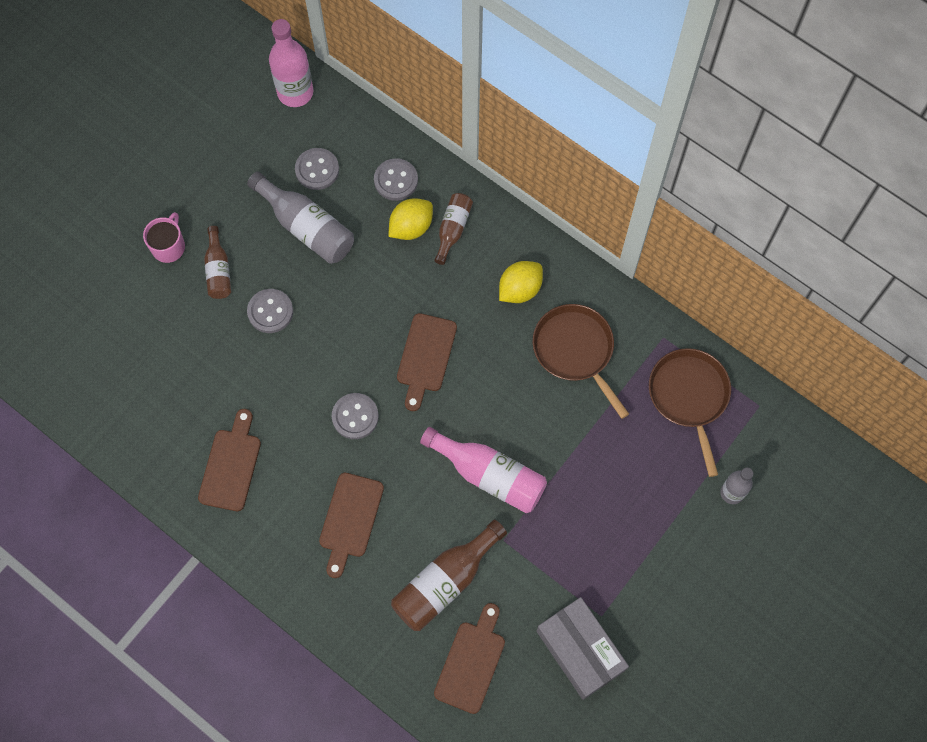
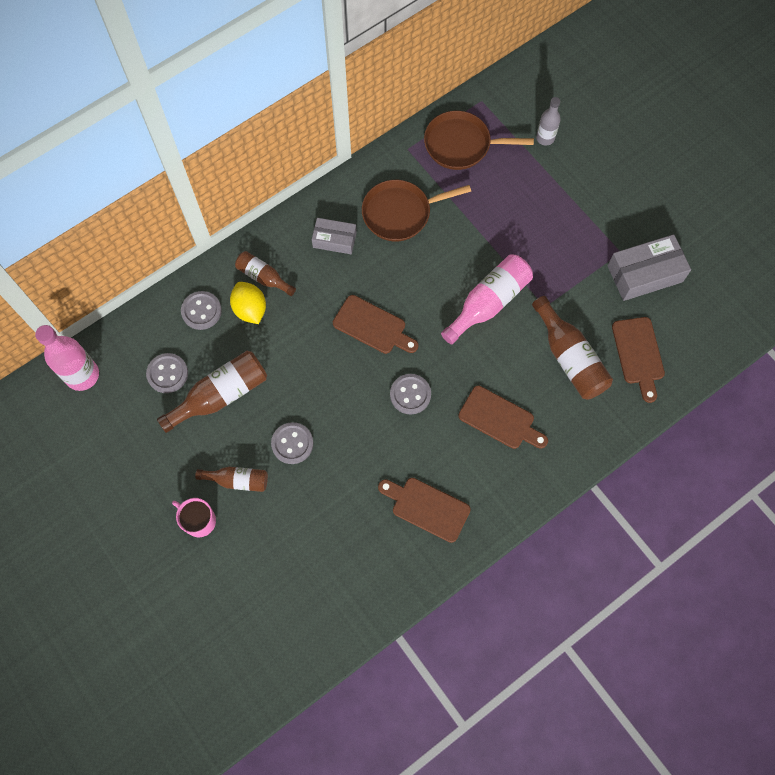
camera: 75 degrees left, 0 degrees up
(306, 227) = (221, 395): grey bottle -> brown bottle
(471, 662) = (638, 354): brown cutting board -> brown cutting board turned 135 degrees counterclockwise
(520, 289) = (334, 240): yellow lemon -> grey box

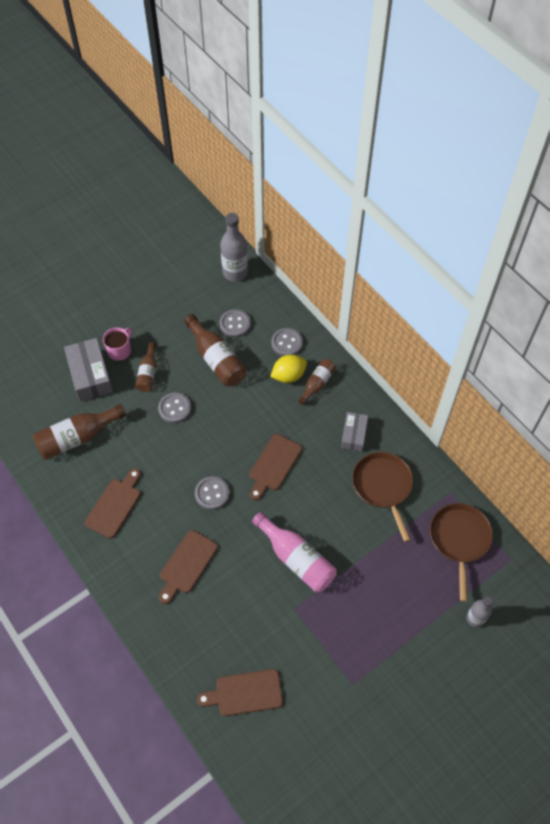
camera: 90 degrees right, 10 degrees down
(82, 375) = (235, 272): pink bottle -> grey bottle
(569, 358) = (242, 628): brown bottle -> brown bottle (77, 438)
(644, 274) = (329, 707): grey box -> grey box (90, 375)

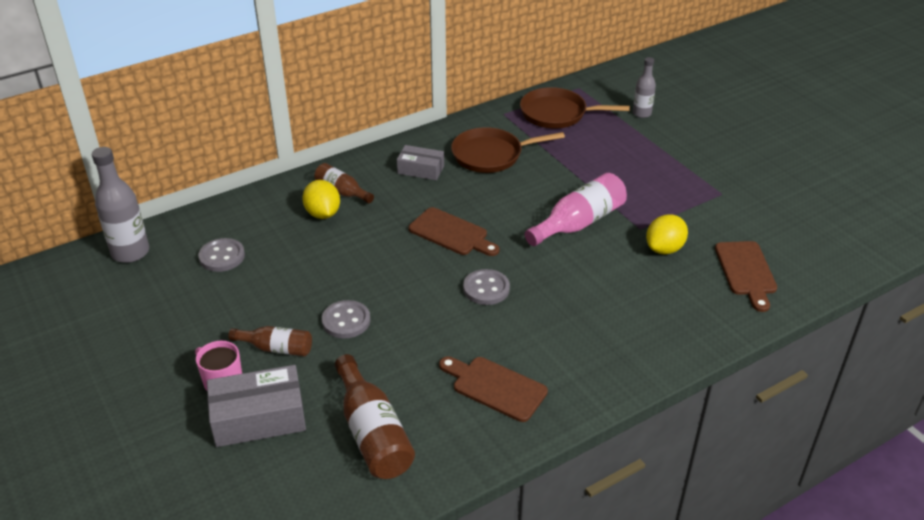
camera: 85 degrees left, 20 degrees down
(187, 564) = (587, 315): brown cutting board -> none
(216, 359) = (275, 277): brown bottle -> none
(269, 627) = (664, 249): none -> yellow lemon
(287, 343) = (271, 212): grey button -> none

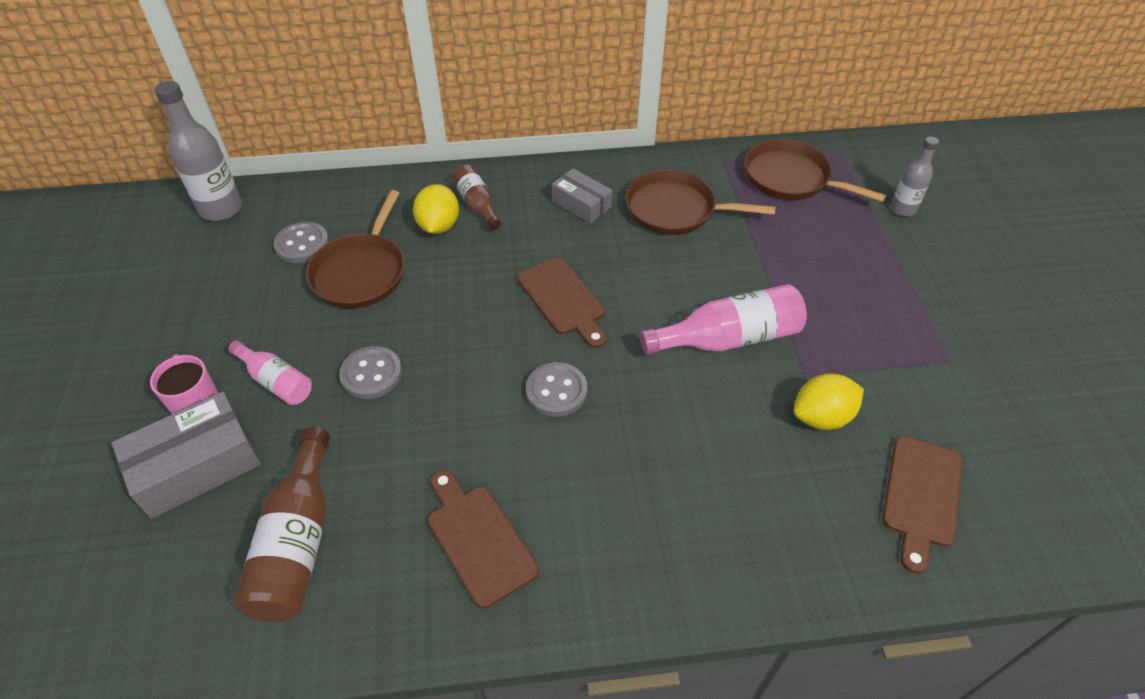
camera: 25 degrees right, 10 degrees up
(259, 417) = (197, 466): grey box -> grey box turned 45 degrees counterclockwise
(276, 348) = (276, 381): brown bottle -> pink bottle
(286, 261) = (361, 272): none -> brown pan

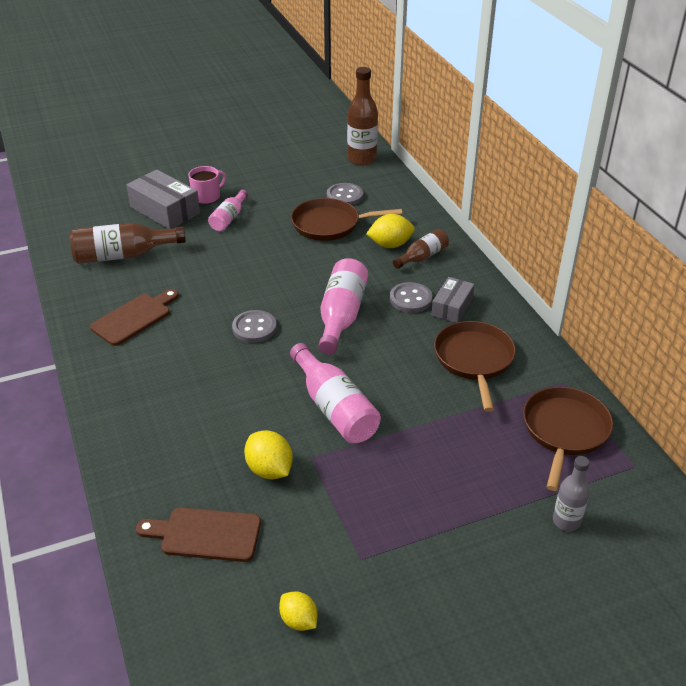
camera: 75 degrees right, 10 degrees down
(221, 209) = (362, 159): grey bottle -> brown bottle
(371, 374) = (245, 250): grey button -> grey button (410, 299)
(563, 299) = (341, 316): brown cutting board -> pink bottle
(1034, 426) = (299, 620): none -> yellow lemon

